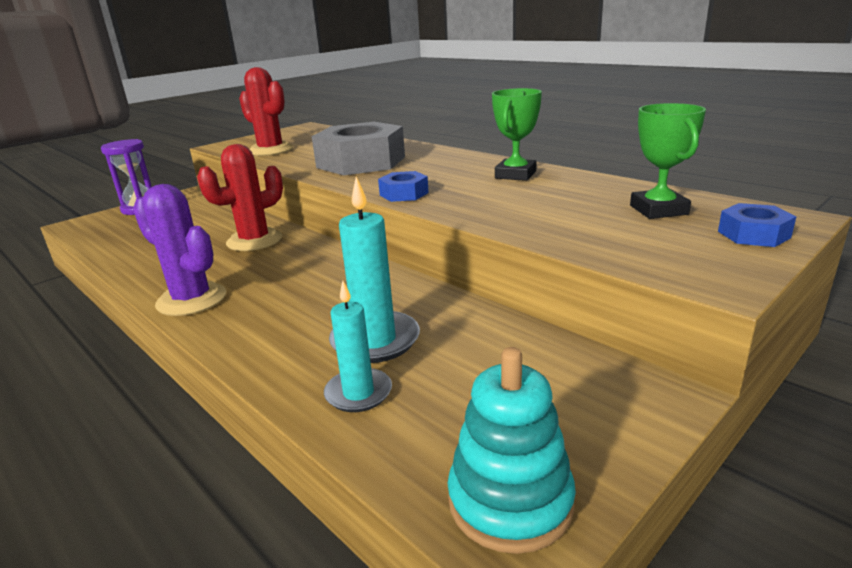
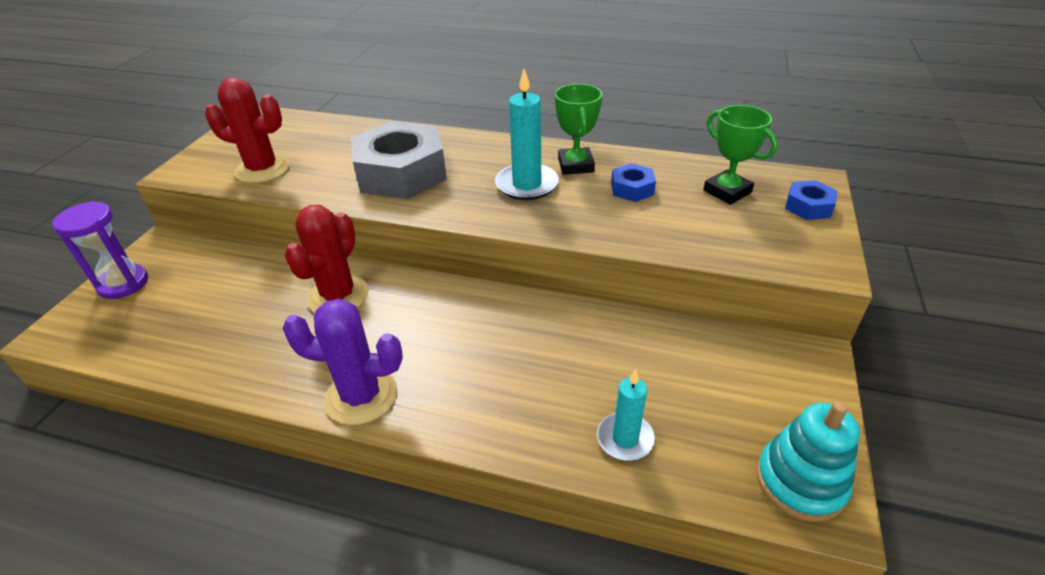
camera: 30 degrees left, 15 degrees up
(375, 340) = (586, 381): turquoise candle -> turquoise candle (527, 185)
(404, 194) = (502, 216): blue nut -> blue nut (632, 189)

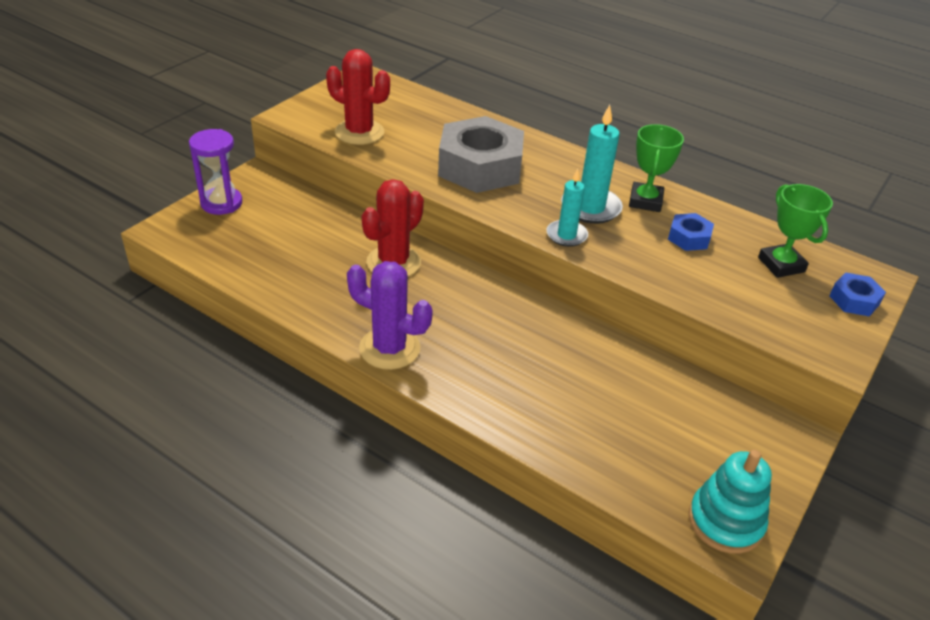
camera: 15 degrees right, 0 degrees up
(625, 439) = (592, 445): turquoise candle -> turquoise candle (566, 235)

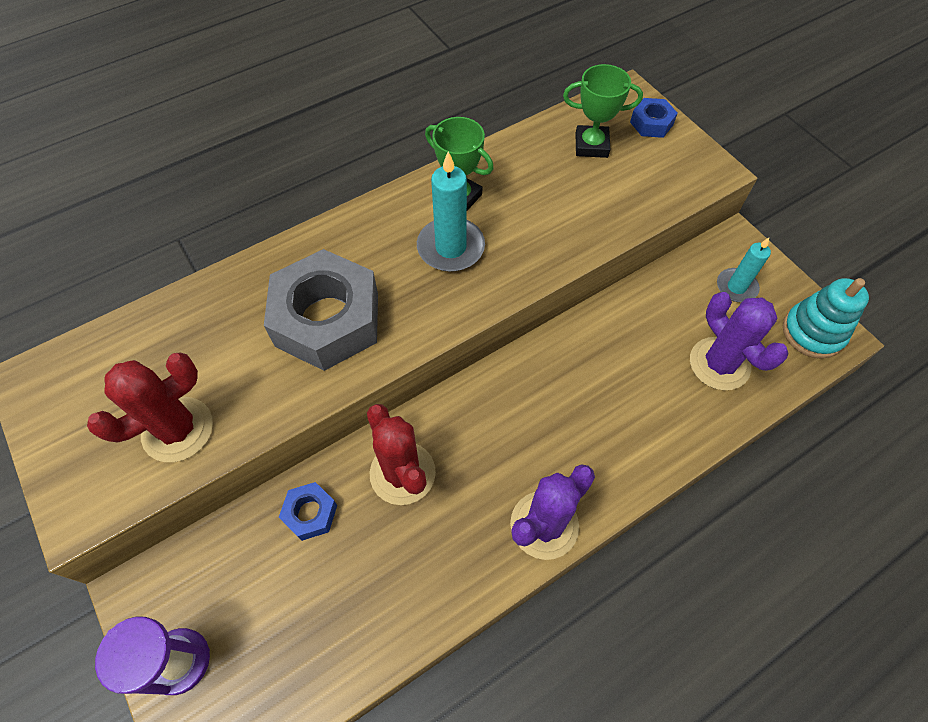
camera: 65 degrees left, 20 degrees up
(566, 235) = (488, 288): turquoise candle -> turquoise candle (736, 287)
(625, 442) = (719, 364): none -> purple cactus
(689, 238) = (529, 191): blue nut -> blue nut (310, 513)

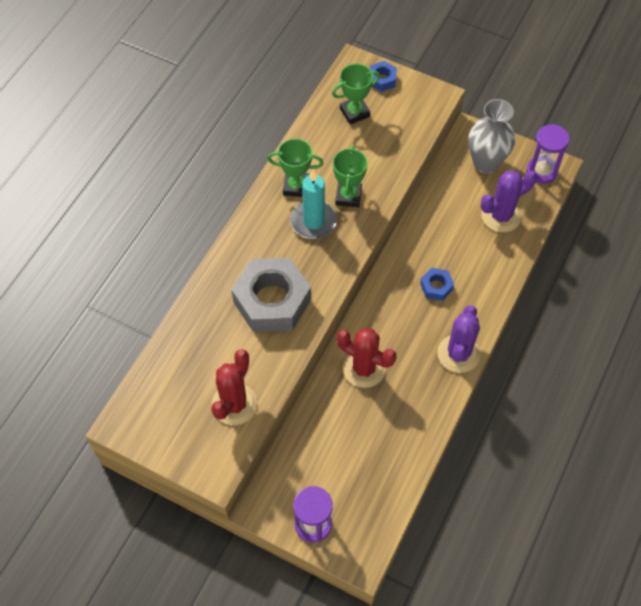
camera: 30 degrees left, 0 degrees up
(310, 513) = (327, 417): blue nut -> blue nut (436, 287)
(516, 238) = (348, 196): none -> green trophy
(719, 364) = (501, 216): purple cactus -> purple cactus turned 60 degrees counterclockwise
(736, 287) = (485, 163): turquoise candle -> grey vase
(812, 332) = (541, 171): turquoise stacking toy -> purple hourglass

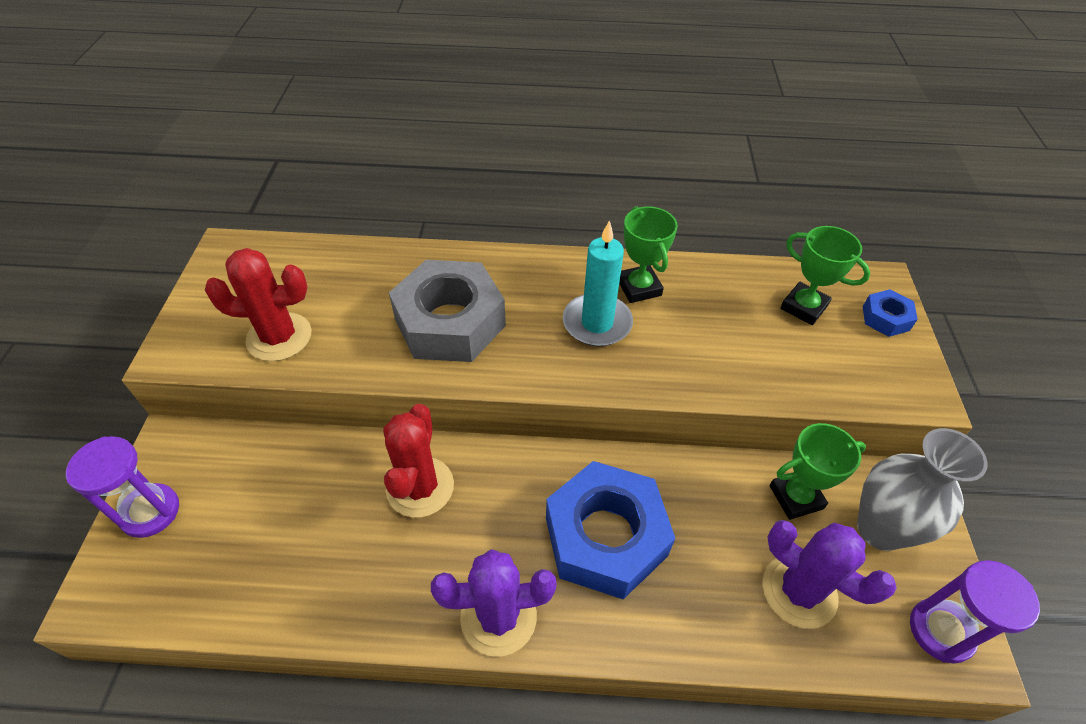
camera: 65 degrees right, 10 degrees down
(348, 196) = (662, 346): green trophy -> green trophy (796, 497)
(436, 287) = (605, 537): blue nut -> blue nut, size x2.22

